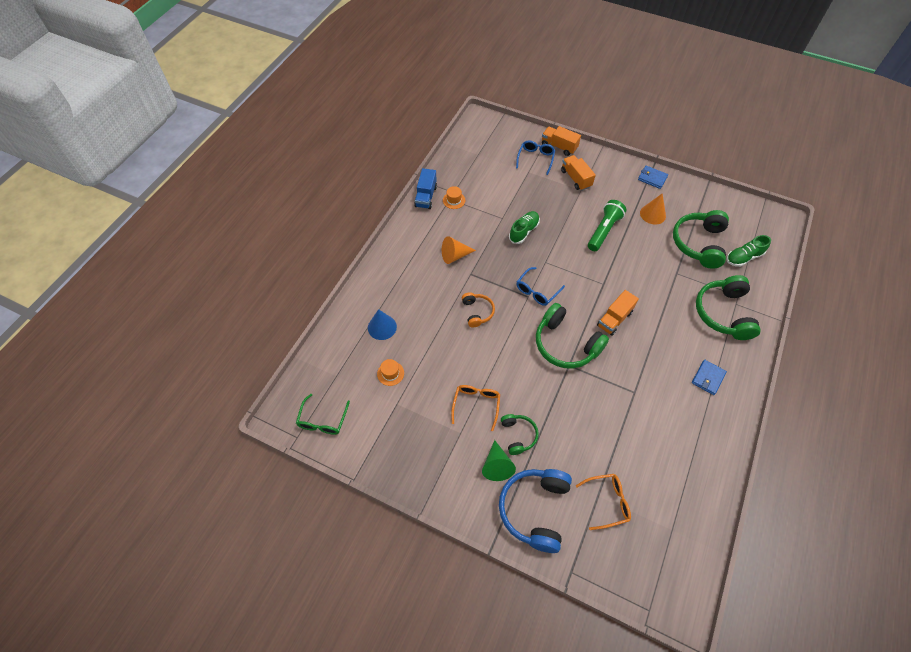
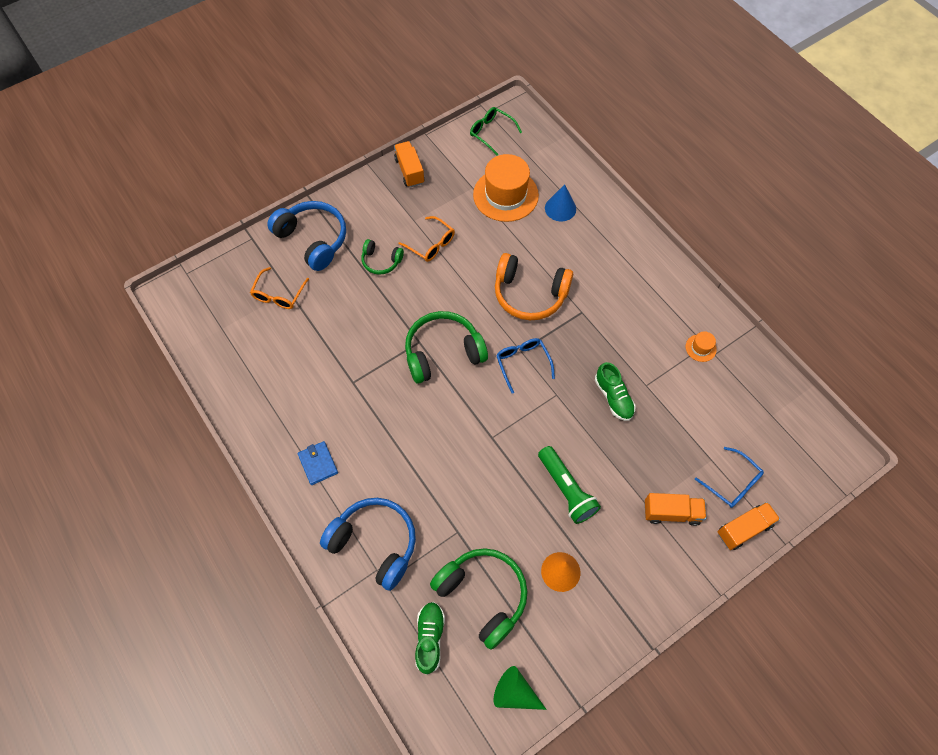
camera: 120 degrees right, 5 degrees up
(390, 373) = (505, 195): orange hat -> orange hat, size x2.35
(426, 196) = (721, 322): blue truck -> none
(455, 256) = (615, 309): orange cone -> none
(477, 312) = (529, 294): orange headphones -> orange headphones, size x1.84
(496, 465) = (367, 232): green cone -> green cone (515, 693)
(614, 319) = (442, 419): orange truck -> orange truck (409, 171)
(652, 178) = (623, 620): blue wallet -> none
(723, 313) = (374, 544): green headphones -> blue headphones

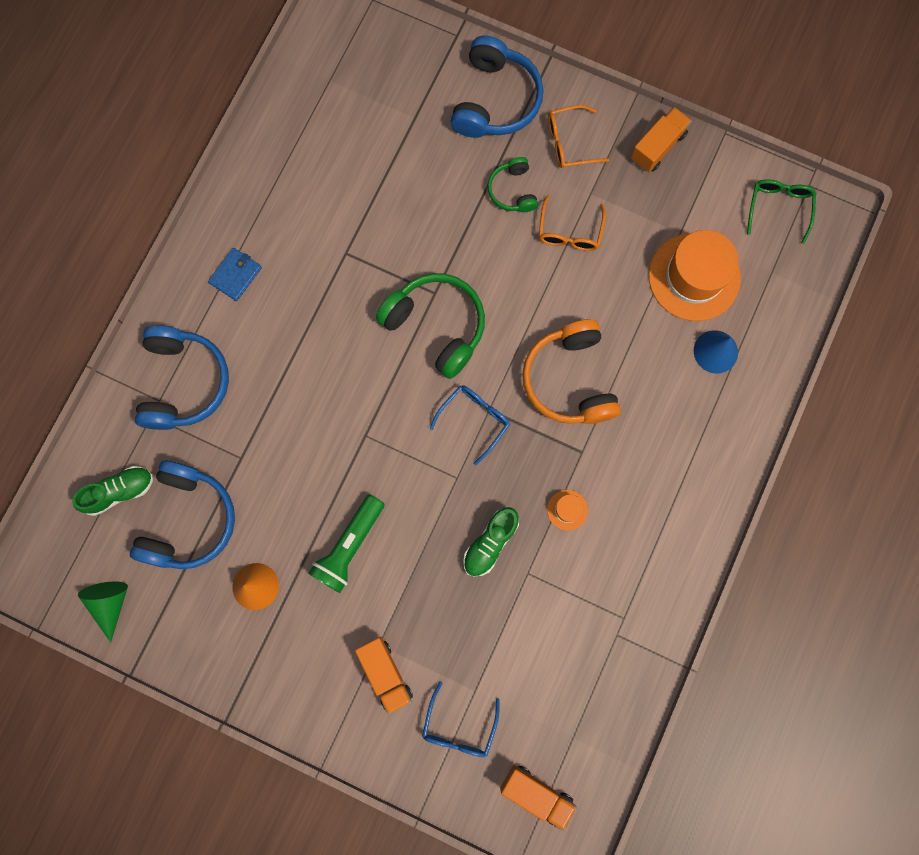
camera: 60 degrees right, 15 degrees up
(279, 294) = (404, 110): orange glasses -> orange glasses (569, 142)
(482, 595) = (188, 520): green headphones -> blue headphones
(700, 348) = (615, 614): orange hat -> orange hat (567, 510)
(743, 529) = (410, 763): orange truck -> orange truck (536, 794)

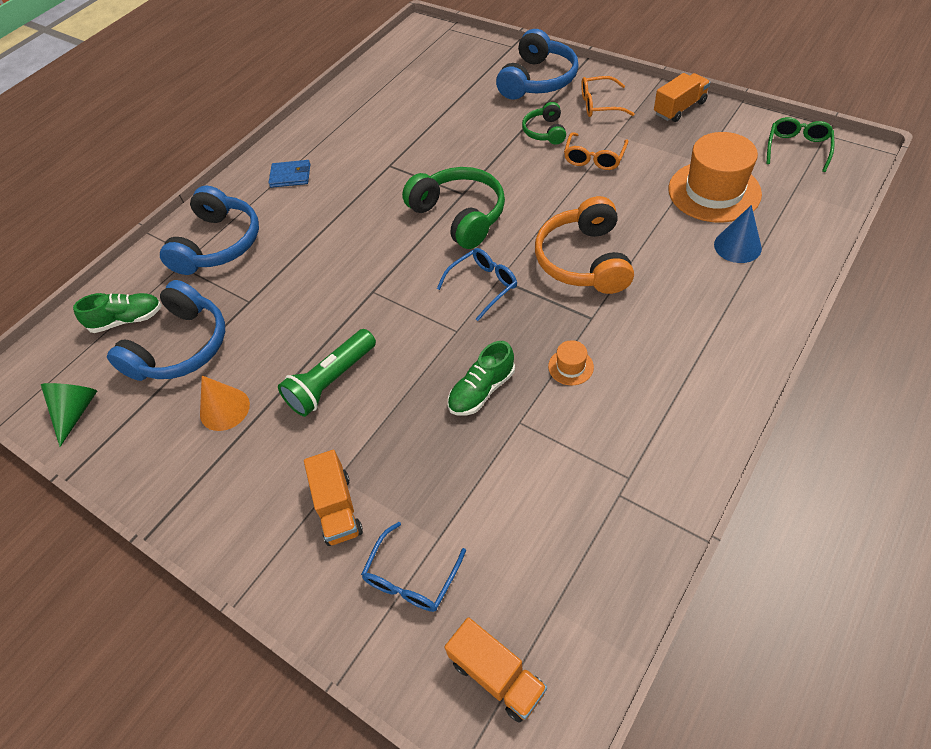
camera: 15 degrees right, 25 degrees down
(235, 275) = (290, 176): blue wallet -> blue wallet turned 45 degrees clockwise

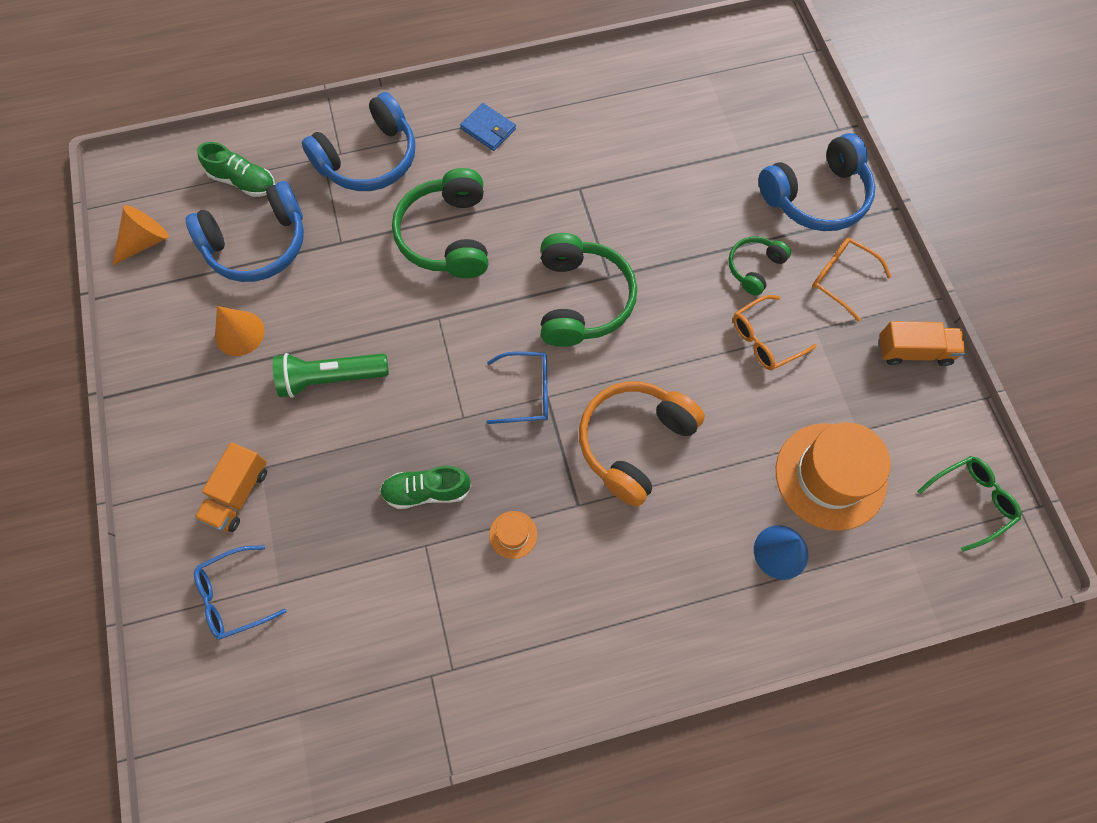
camera: 35 degrees right, 15 degrees up
(76, 411) = (145, 241): green cone -> orange cone
(327, 245) = (448, 236): none -> green headphones
(497, 675) = (218, 720): orange truck -> none

